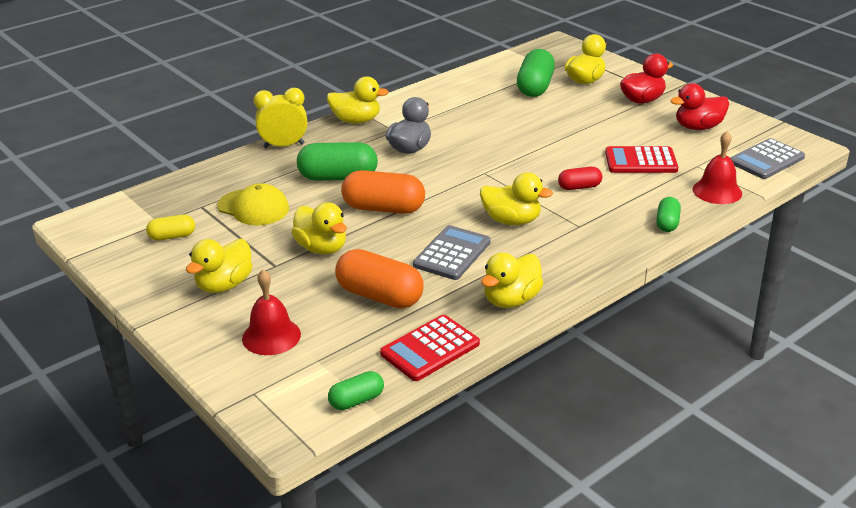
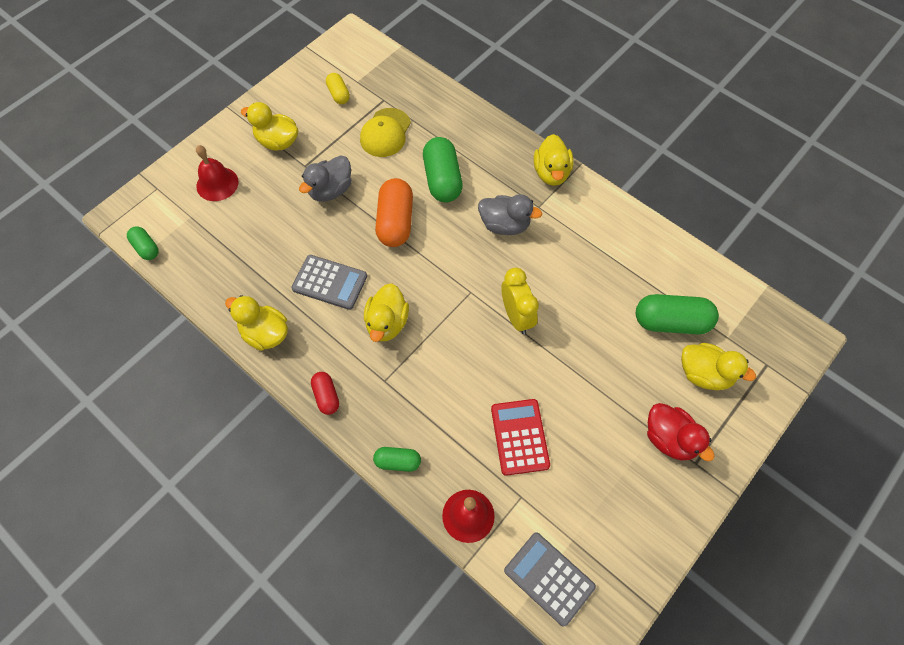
camera: 80 degrees right, 30 degrees up
(284, 145) = (491, 129): yellow clock -> yellow clock (516, 316)
(321, 248) = (330, 190): yellow duck -> grey duck
(379, 296) = (267, 241): orange capsule -> none
(430, 349) = (202, 284): red calculator -> none
(579, 187) = (456, 378): red capsule -> red capsule (326, 396)
(698, 127) = (614, 502): red duck -> none

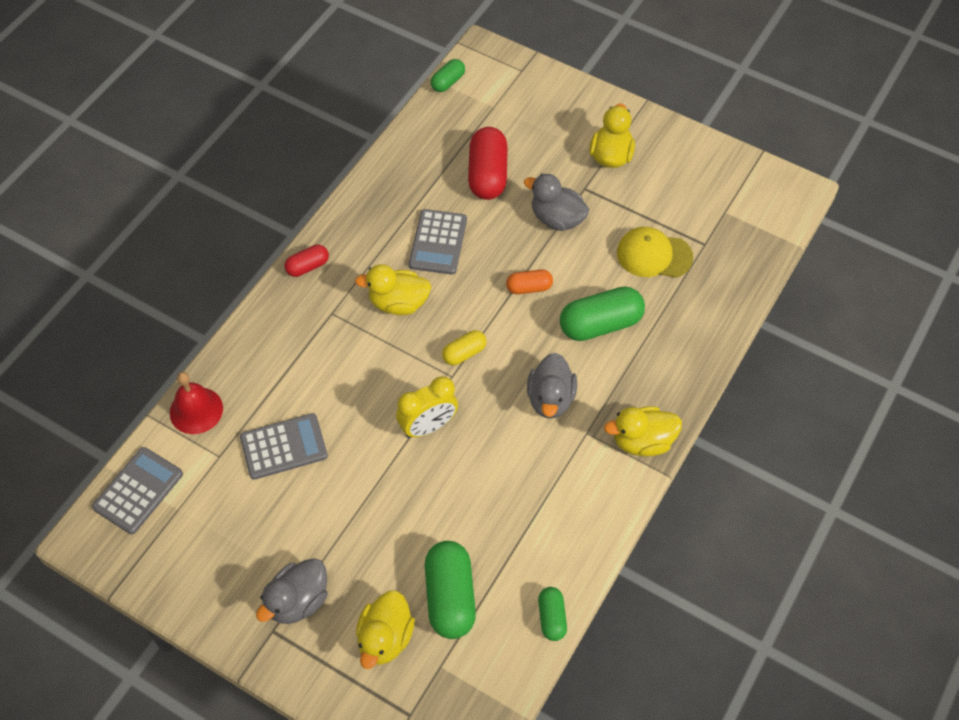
camera: 80 degrees right, 5 degrees down
(217, 184) = (540, 118): red bell -> none
(265, 333) = (369, 201): yellow duck -> none
(267, 233) = (488, 175): none -> red capsule
(338, 94) = (698, 198): yellow capsule -> yellow capsule (464, 353)
(395, 222) = (529, 288): orange capsule -> orange capsule, size x0.55
(397, 461) = (246, 340): green capsule -> green capsule (552, 617)
(519, 437) = (284, 447): red calculator -> grey calculator
(669, 439) = (298, 601): red duck -> grey duck

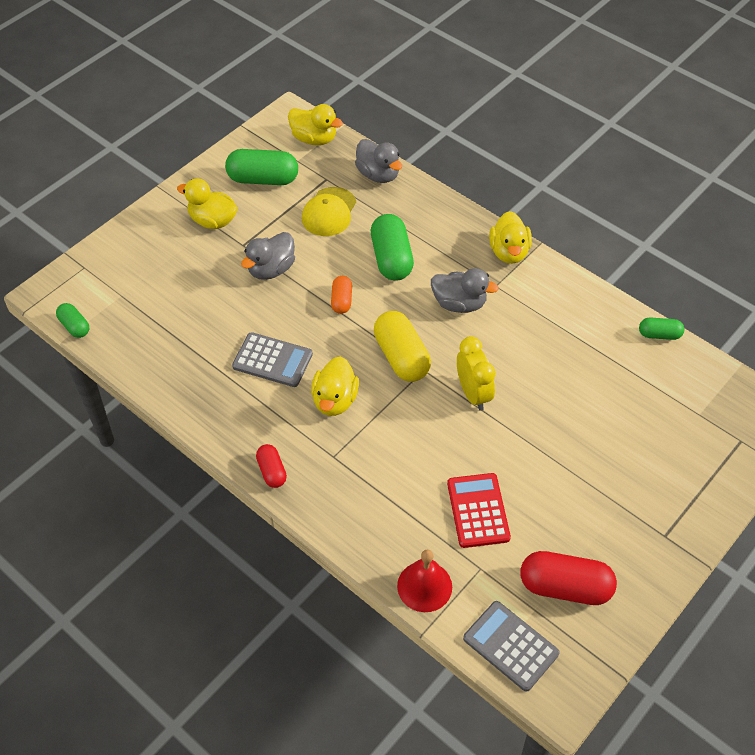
camera: 80 degrees left, 5 degrees down
(284, 447) = (478, 510): grey calculator -> red calculator
(298, 601) = (637, 512): grey duck -> grey duck (378, 174)
(385, 638) = (674, 450): yellow duck -> yellow duck (314, 139)
(450, 597) = (638, 399): green capsule -> green capsule (263, 179)
(464, 353) = (401, 357): yellow capsule -> yellow capsule, size x1.83
(488, 175) = (204, 311): red capsule -> red capsule (565, 587)

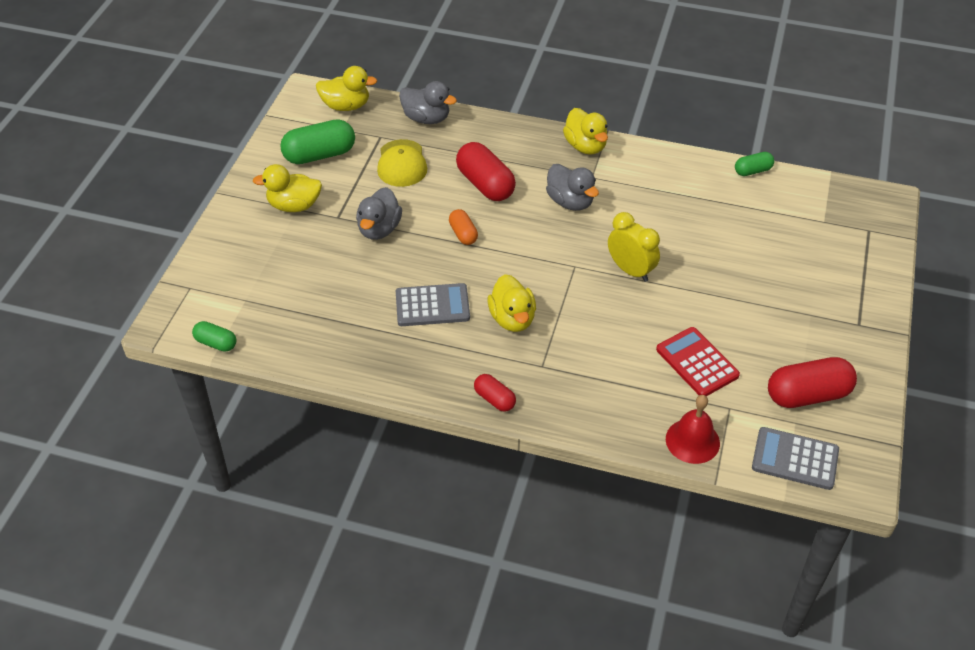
camera: 25 degrees left, 5 degrees down
(391, 259) = (485, 184): green capsule -> red capsule
(401, 357) = (548, 262): yellow capsule -> none
(459, 304) = (570, 202): grey duck -> grey duck turned 60 degrees clockwise

